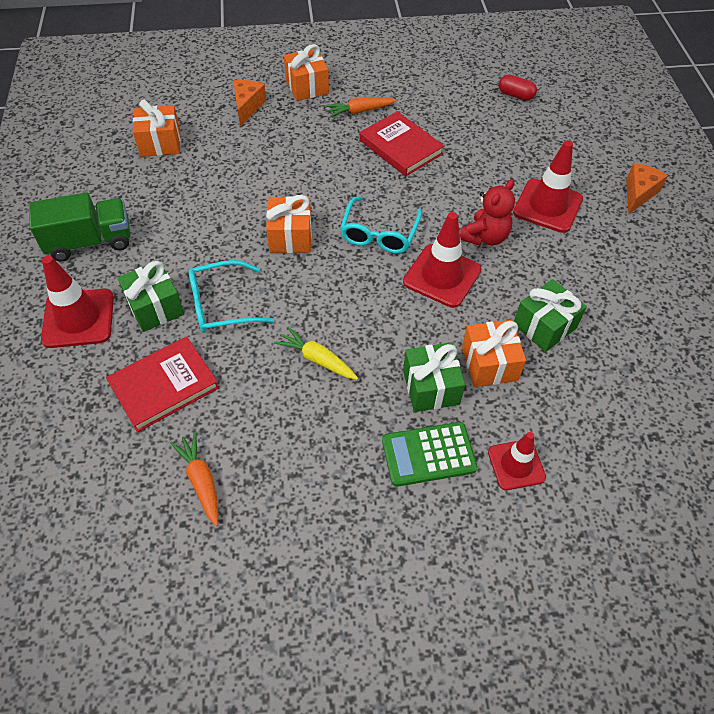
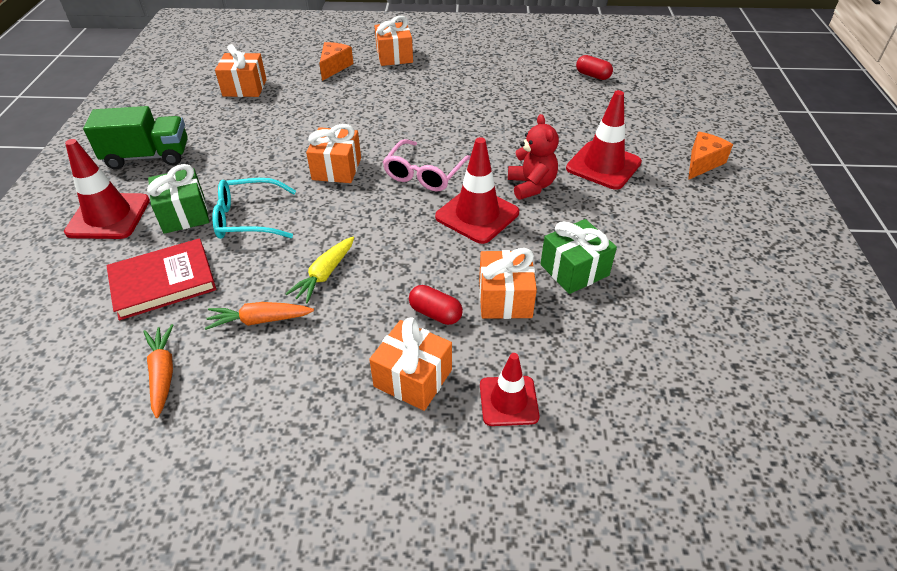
camera: 10 degrees right, 10 degrees down
(317, 359) = (324, 275): yellow carrot -> yellow carrot turned 105 degrees counterclockwise
(359, 111) = (437, 77): orange carrot -> orange carrot (259, 320)
(379, 233) = (425, 173): turquoise glasses -> pink glasses
(400, 147) = (468, 107): red book -> none
(428, 454) = (413, 378): green calculator -> orange gift
(431, 387) = (435, 313): green gift -> red capsule
(485, 237) = (531, 186): red teddy bear -> red teddy bear turned 60 degrees counterclockwise

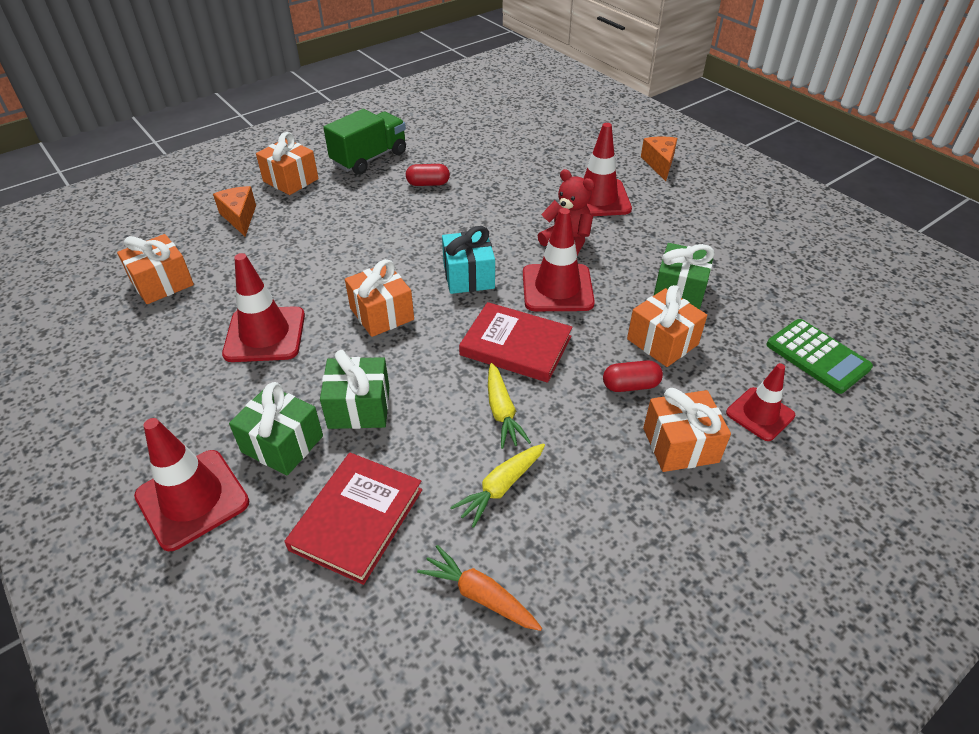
camera: 40 degrees left, 0 degrees up
(148, 156) = (146, 412): green truck -> green truck (369, 158)
(249, 218) = (359, 407): turquoise glasses -> green gift
(257, 146) = (265, 334): none -> red traffic cone
(259, 320) = (500, 488): orange carrot -> yellow carrot
(392, 237) = (516, 346): none -> red book
(425, 173) = (469, 276): pink glasses -> turquoise gift
(592, 76) = (496, 126): red capsule -> red capsule (428, 184)
(629, 393) = (817, 356): none -> green calculator

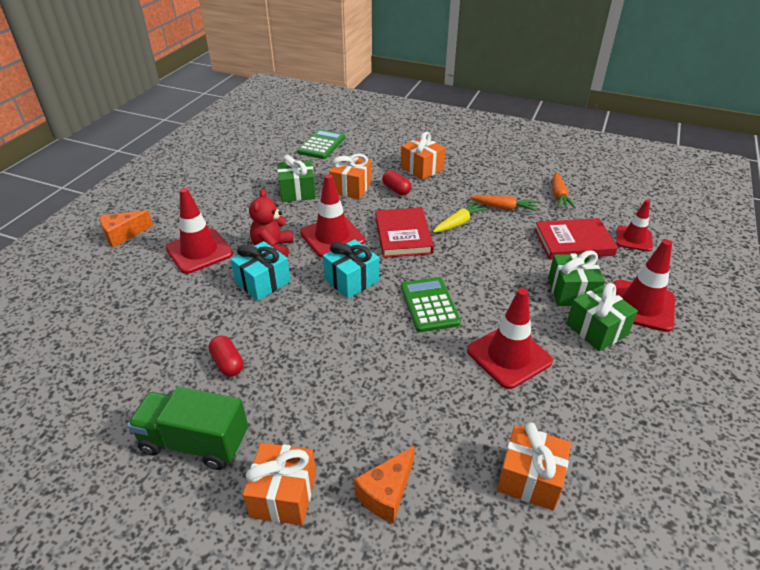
camera: 120 degrees left, 5 degrees down
(359, 407) = (514, 275): green gift -> green gift (596, 329)
(382, 314) = (429, 305): orange gift -> green calculator
(500, 488) = (504, 208): yellow carrot -> orange carrot
(515, 222) = (263, 282): none -> turquoise gift
(760, 414) = (379, 153): red traffic cone -> red traffic cone (634, 239)

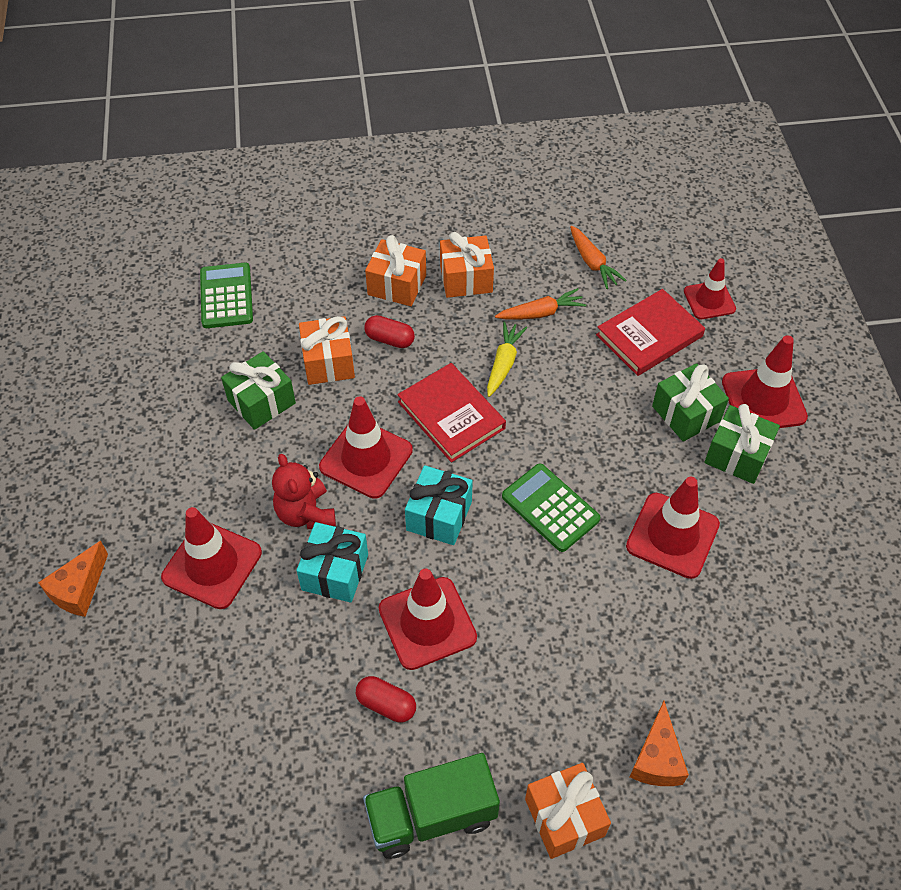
camera: 30 degrees left, 15 degrees up
(294, 332) = (427, 623): none -> red traffic cone
(530, 478) = (770, 669): orange gift -> orange gift (466, 279)

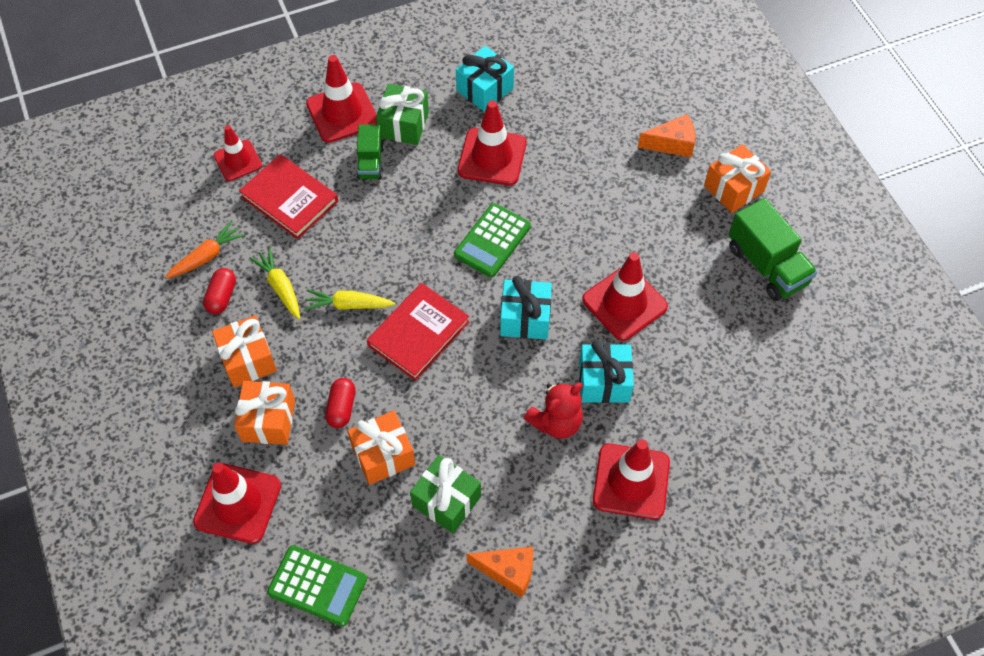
camera: 105 degrees left, 5 degrees up
(79, 589) = (694, 586): orange cheese -> orange cheese (508, 571)
(226, 296) = (317, 586): green calculator -> green calculator turned 135 degrees counterclockwise
(366, 458) = (485, 390): red traffic cone -> red traffic cone (237, 503)
(386, 704) = (700, 314): red capsule -> red capsule (222, 297)
(541, 313) = (280, 287): orange carrot -> yellow carrot
(686, 413) = (370, 162): green gift -> green truck
(783, 552) = (484, 89): none -> turquoise gift

